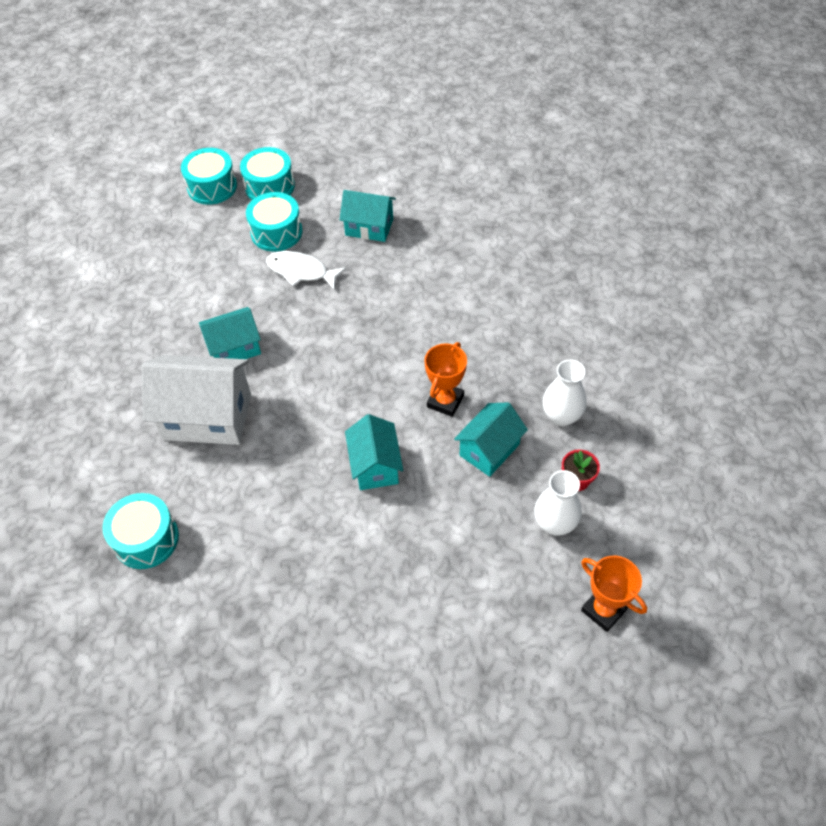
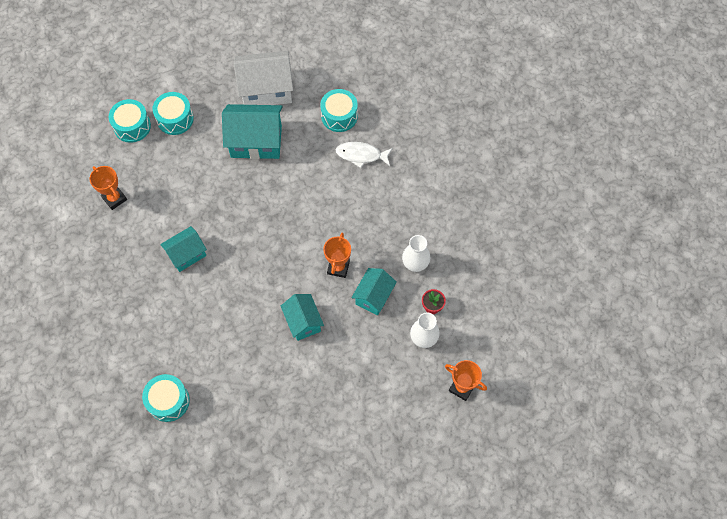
camera: 15 degrees left, 10 degrees up
(161, 265) = (114, 198): none -> orange trophy
(207, 416) = (183, 308): white house -> white house (266, 90)
(276, 232) = (190, 157): turquoise drum -> turquoise drum (339, 116)
(301, 271) = (217, 186): white fish -> white fish (361, 155)
(369, 227) = (256, 141): turquoise house -> turquoise house, size x1.64

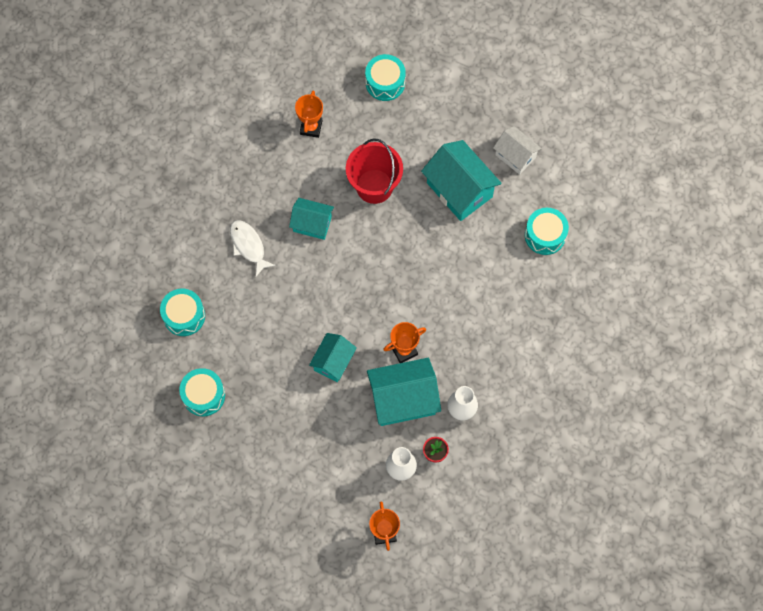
camera: 50 degrees right, 5 degrees up
(175, 119) = (422, 109): turquoise drum -> turquoise drum (203, 395)
(200, 192) = (374, 186): none -> red bucket
(266, 90) = (515, 156): white house -> white house, size x0.61
(361, 155) = (524, 284): white fish -> white fish (248, 246)
(373, 296) = (403, 399): turquoise house -> turquoise house, size x1.64

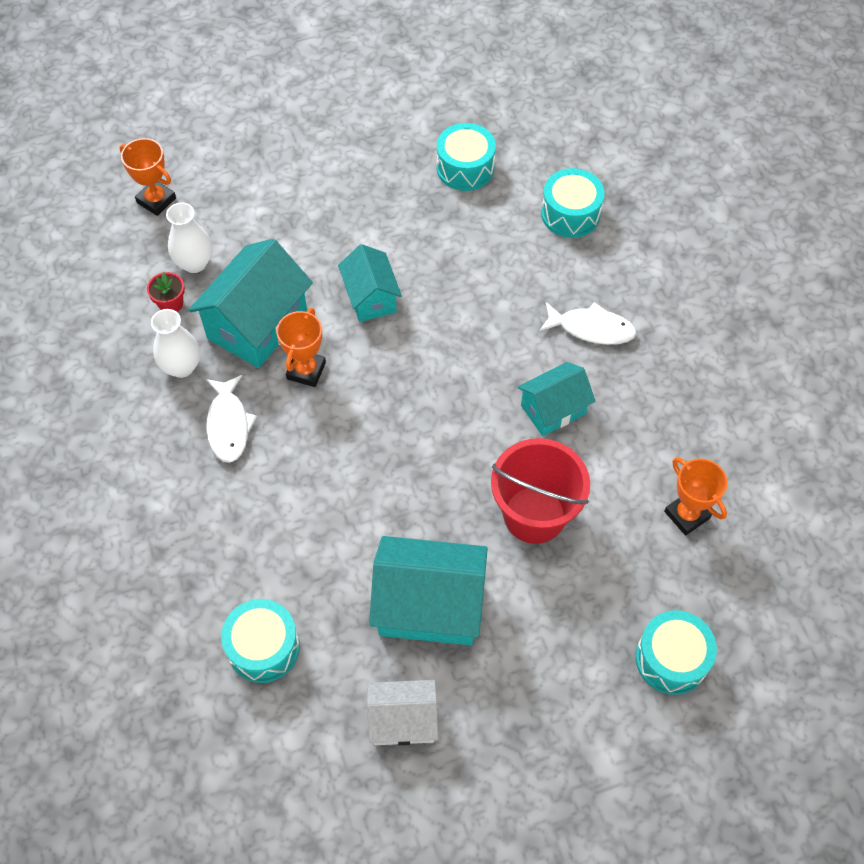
camera: 135 degrees right, 10 degrees down
(467, 355) = (228, 425): none -> white fish

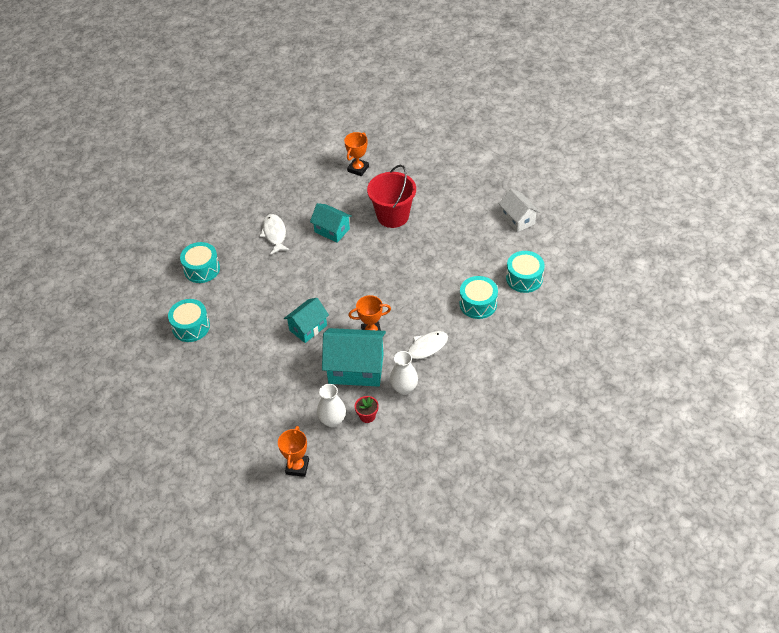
camera: 115 degrees left, 10 degrees down
(429, 605) = (462, 232): turquoise house -> none
(671, 659) = (428, 152): turquoise drum -> turquoise drum (478, 304)

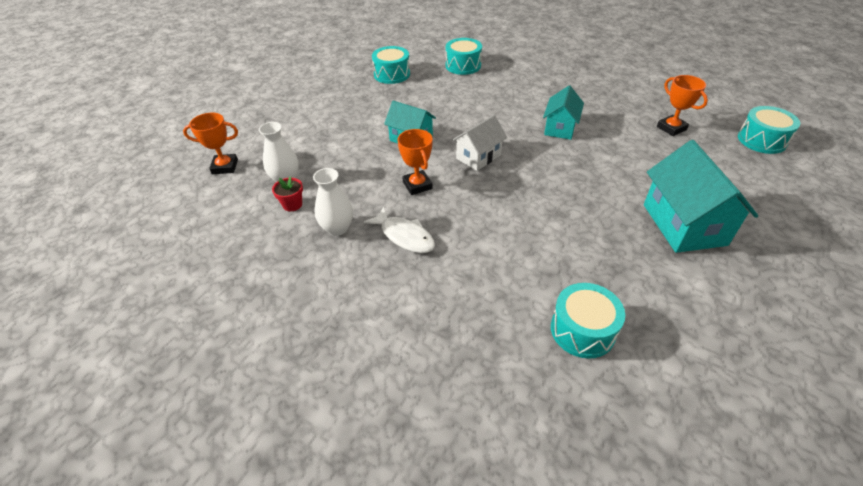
camera: 75 degrees right, 5 degrees down
(274, 234) = (531, 94): white fish -> none
(356, 368) = (361, 183): turquoise house -> turquoise house (684, 224)
(358, 169) = (671, 128): orange trophy -> orange trophy turned 45 degrees clockwise
(393, 216) = (615, 169): red bucket -> none
(478, 304) = (503, 279): turquoise drum -> turquoise drum (761, 140)
(518, 219) = (706, 301): white house -> white house (478, 157)

